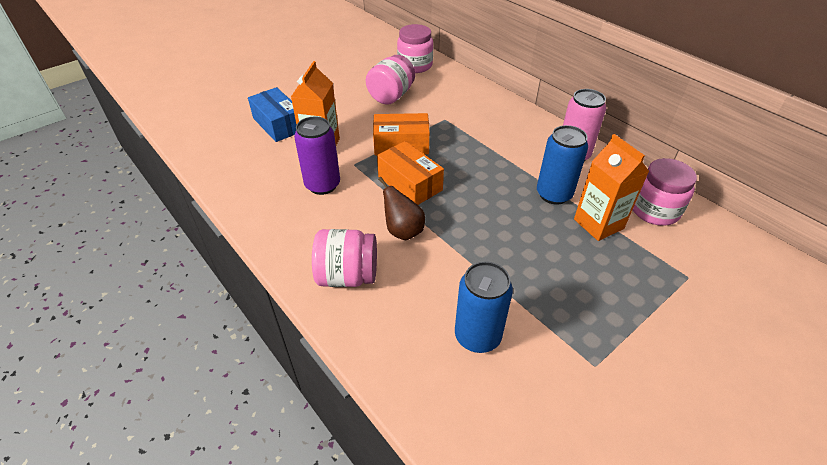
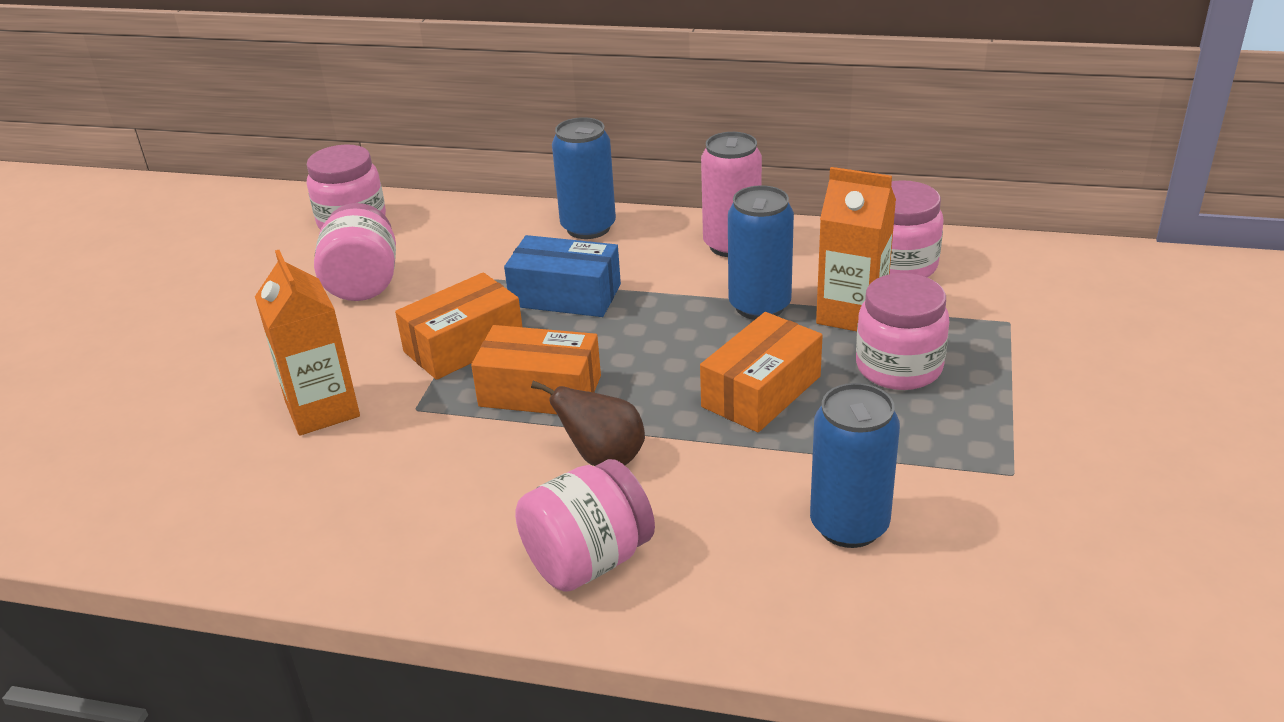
camera: 35 degrees left, 10 degrees down
(278, 124) = (198, 415): blue box -> blue box (565, 295)
(322, 185) = (396, 463): purple can -> none
(508, 240) = (761, 391): none -> orange box
(512, 113) = (588, 228): none -> blue can
(593, 267) = (899, 367): none -> pink jar

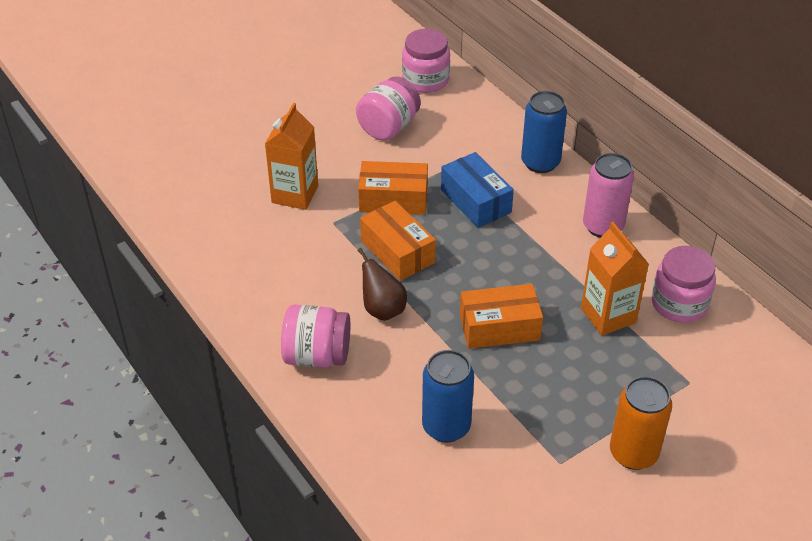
camera: 40 degrees right, 10 degrees up
(759, 306) = (565, 276): blue can -> none
(899, 367) = (587, 364): pink jar -> none
(1061, 414) = (633, 453): none -> orange can

